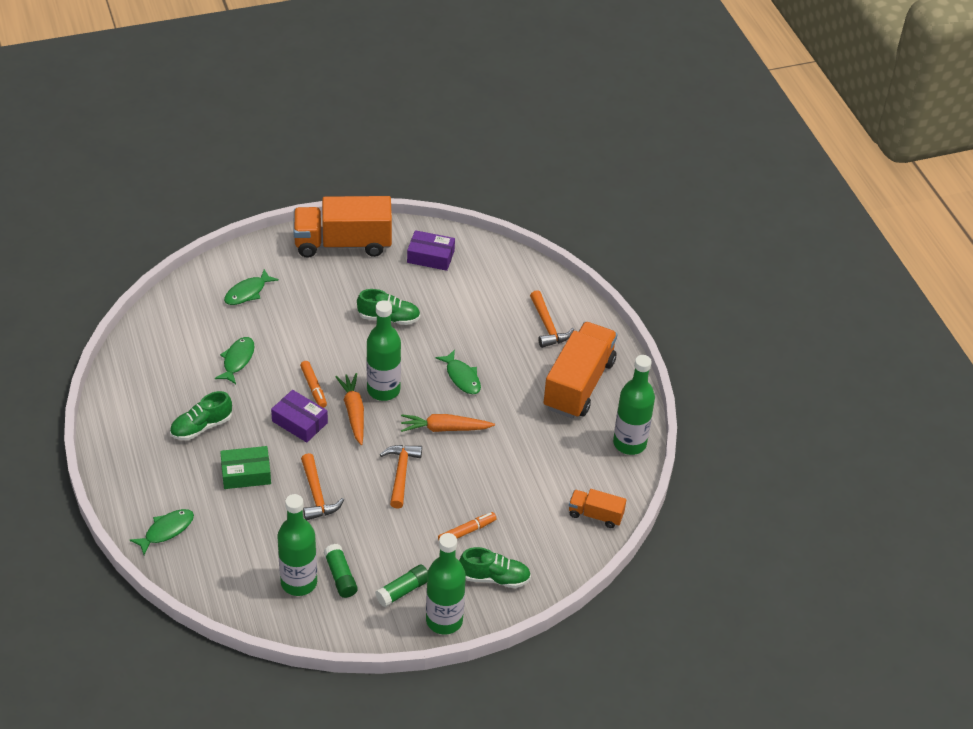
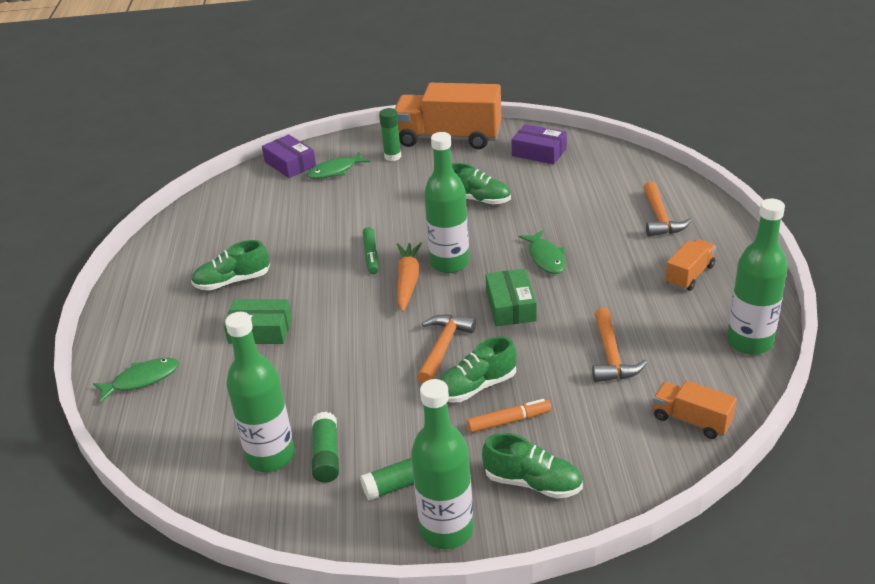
camera: 20 degrees right, 10 degrees down
(237, 360) = (299, 225): green fish -> none
(296, 270) = (392, 156): none -> green glue stick
(300, 422) = (342, 286): purple box -> purple box (290, 164)
(313, 388) = (371, 255): orange marker -> green marker
(317, 495) = (333, 360): orange hammer -> orange hammer (611, 356)
(435, 506) = (476, 387): none -> green shoe
(444, 428) = (511, 306): orange carrot -> green box
(578, 384) = (689, 275): orange truck -> orange truck, size x0.49

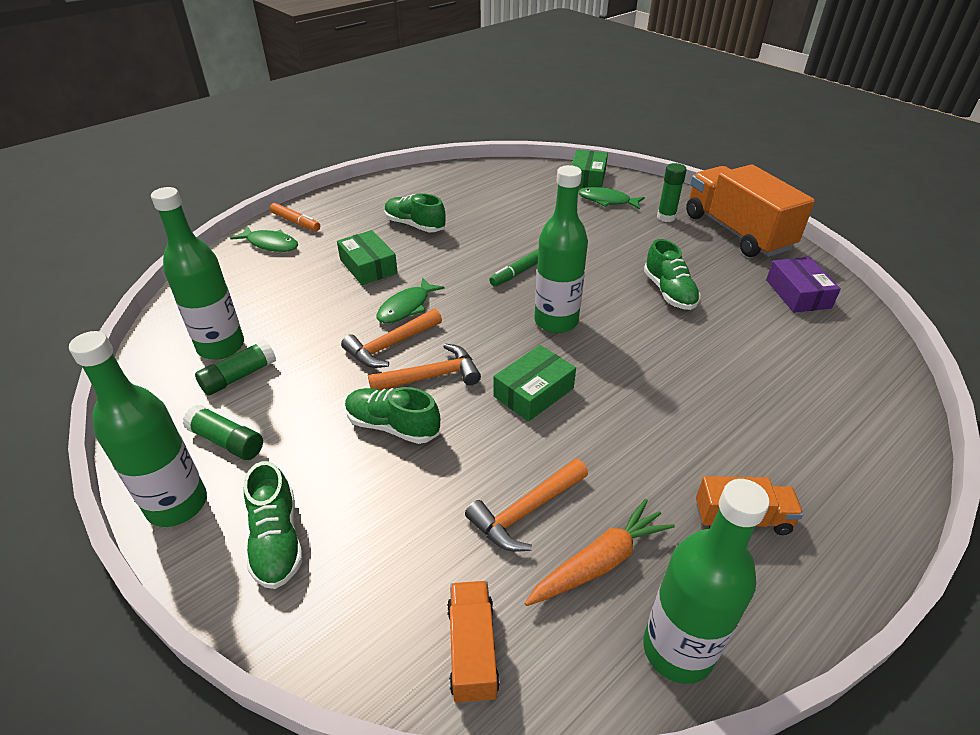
camera: 50 degrees right, 5 degrees up
(290, 164) = (587, 178): purple box -> green box
(408, 281) = (504, 310): orange carrot -> orange carrot (600, 562)
(509, 421) = (359, 475): orange marker -> orange marker (296, 222)
(545, 258) = (635, 380): green fish -> green fish (406, 307)
(660, 218) = (815, 439): orange hammer -> orange hammer (390, 346)

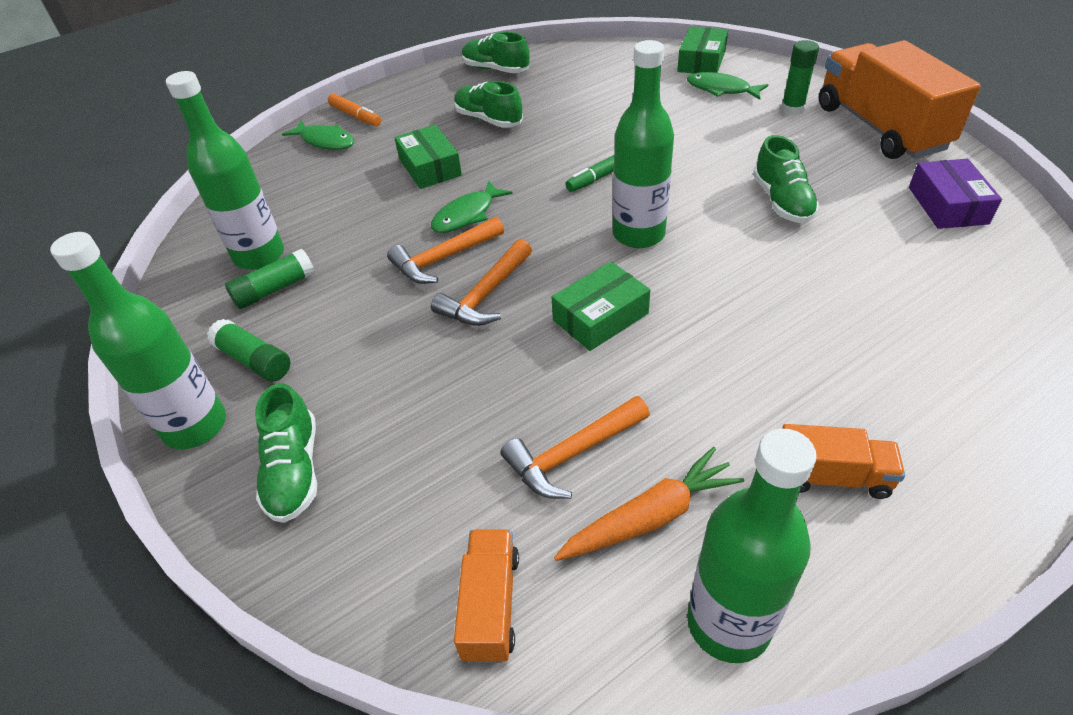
camera: 10 degrees right, 5 degrees up
(392, 426) = (434, 350): green shoe -> green shoe (495, 69)
(432, 376) = (485, 295): orange hammer -> orange hammer turned 135 degrees clockwise

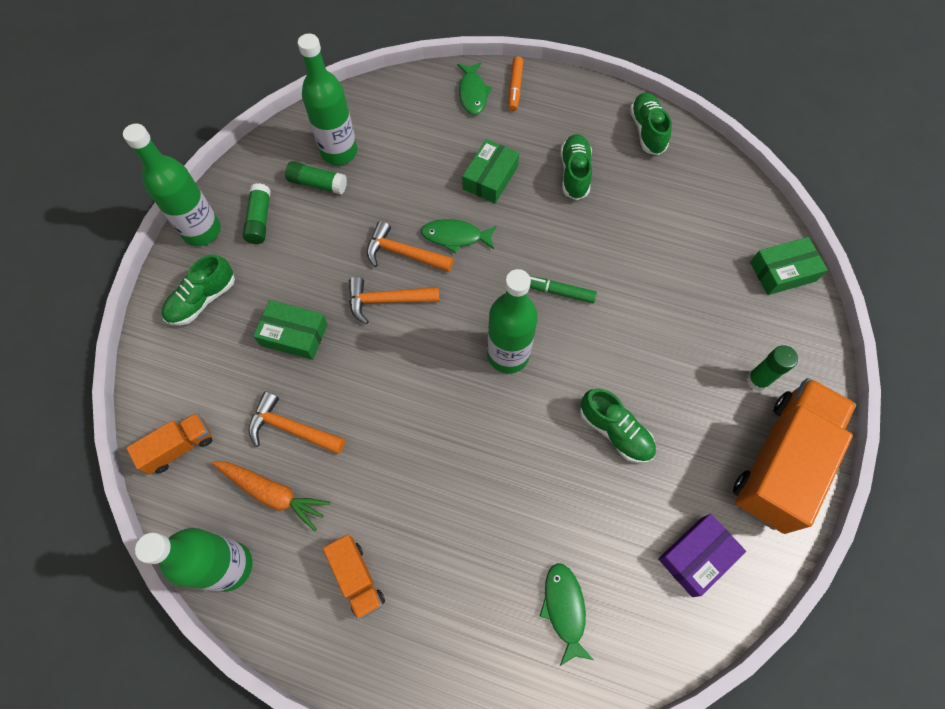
camera: 50 degrees right, 20 degrees up
(600, 317) = (410, 379): green box -> green box (294, 335)
(721, 89) = (747, 310): green fish -> green fish (564, 609)
(782, 201) = (615, 431): green shoe -> green shoe turned 90 degrees counterclockwise

